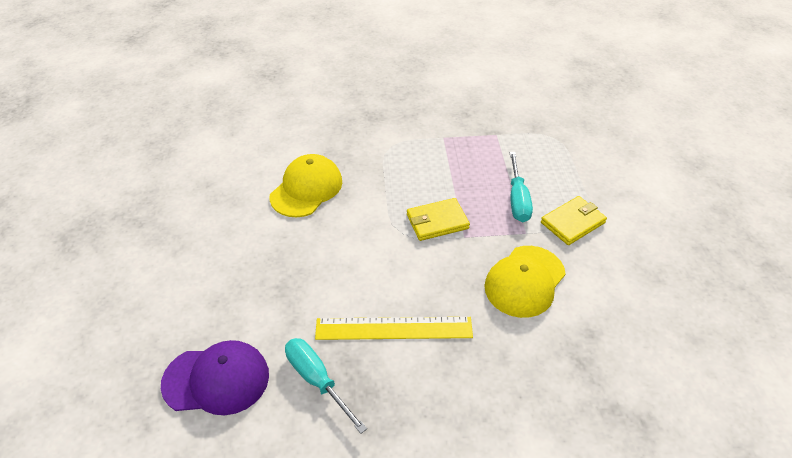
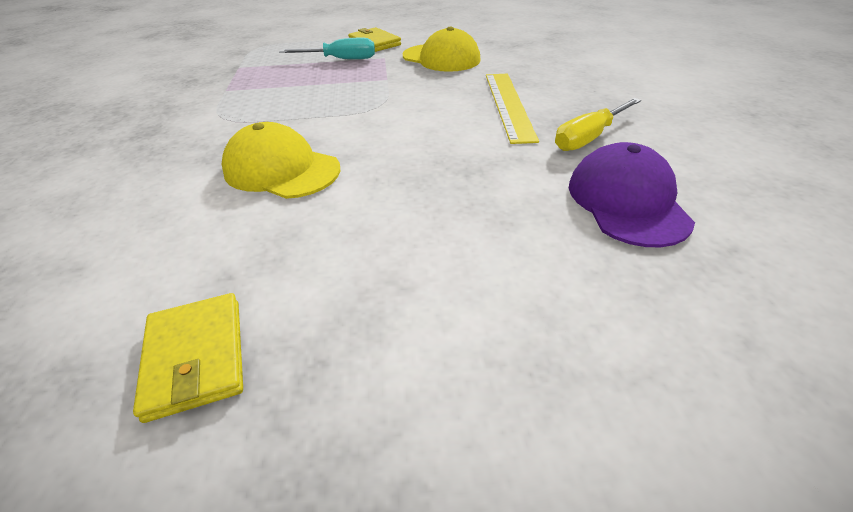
camera: 90 degrees left, 5 degrees down
(317, 380) = (589, 137): turquoise screwdriver -> yellow screwdriver
(437, 222) = (364, 90): yellow wallet -> yellow wallet (196, 357)

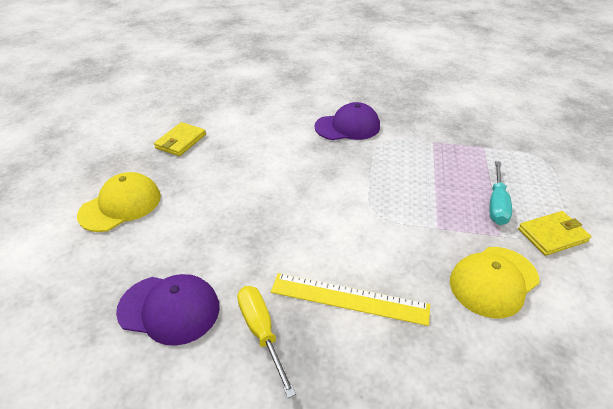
camera: 105 degrees right, 0 degrees up
(174, 147) = (347, 127): none -> purple cap
(196, 357) = (181, 141): yellow wallet -> yellow wallet turned 60 degrees counterclockwise
(281, 169) = (300, 163): yellow cap -> yellow cap (121, 205)

